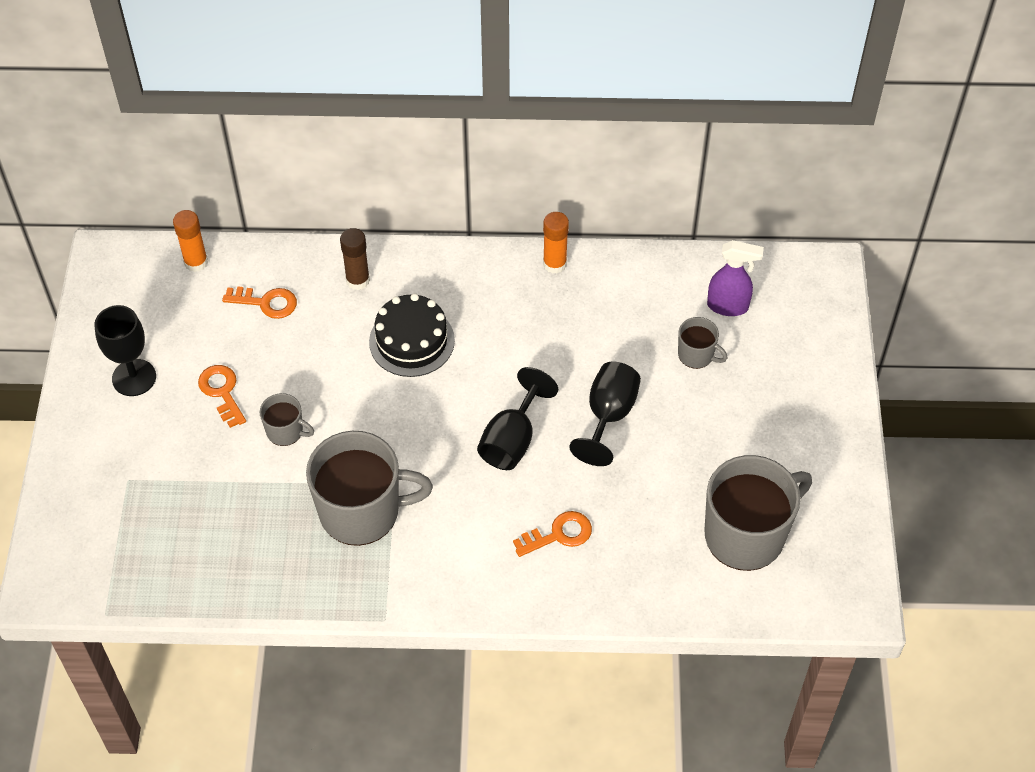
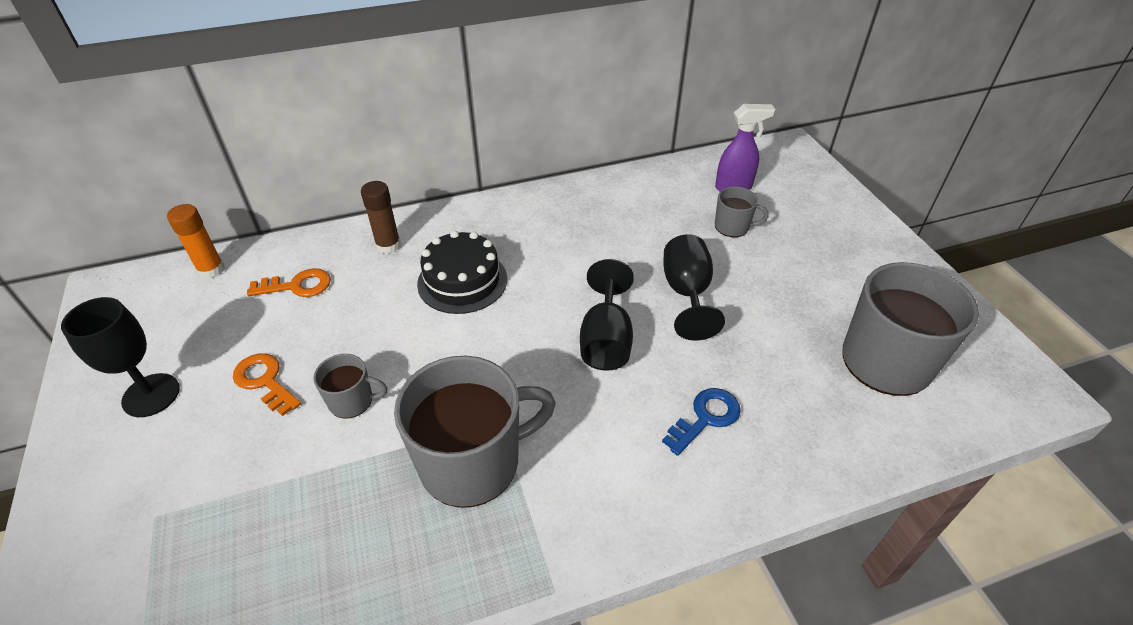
camera: 20 degrees left, 10 degrees down
(554, 264) = (569, 192): orange glue stick -> none
(558, 534) = (705, 418): orange key -> blue key

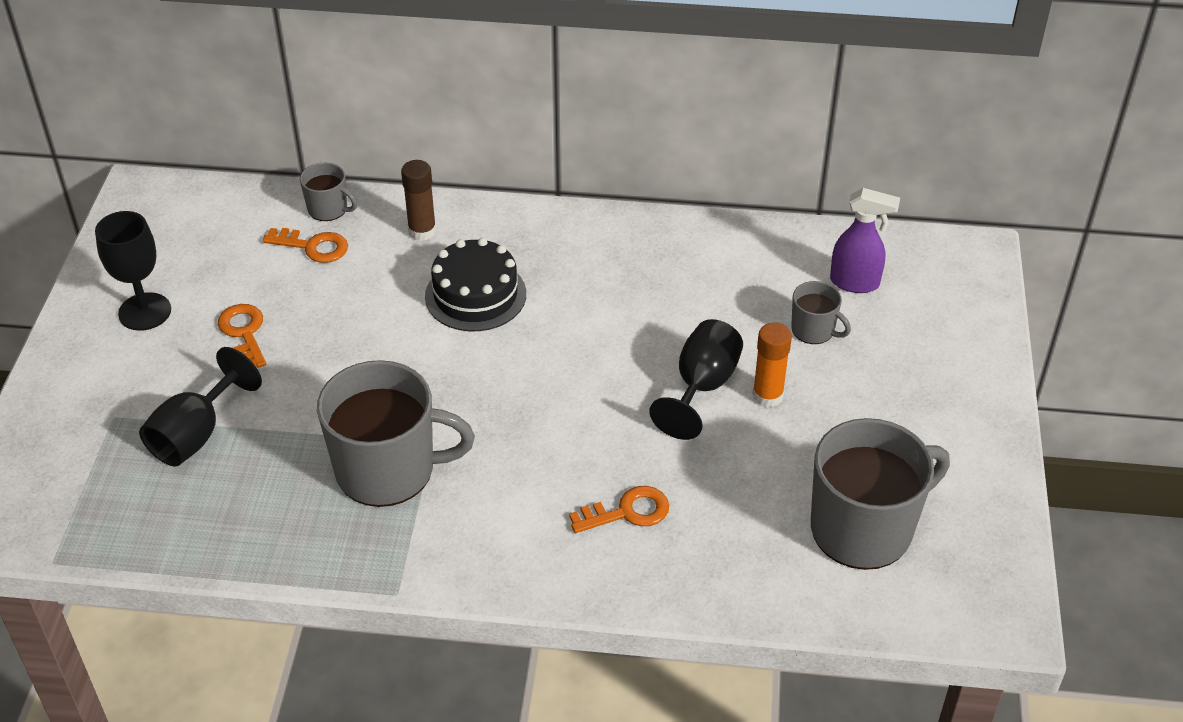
camera: 25 degrees right, 0 degrees up
(211, 270) = (240, 203): orange glue stick -> orange glue stick (767, 395)
(352, 401) = (311, 378): grey mug -> grey mug (328, 209)
(605, 340) = (582, 405): black goblet -> black goblet (196, 434)
(705, 418) = (627, 512): blue key -> orange key

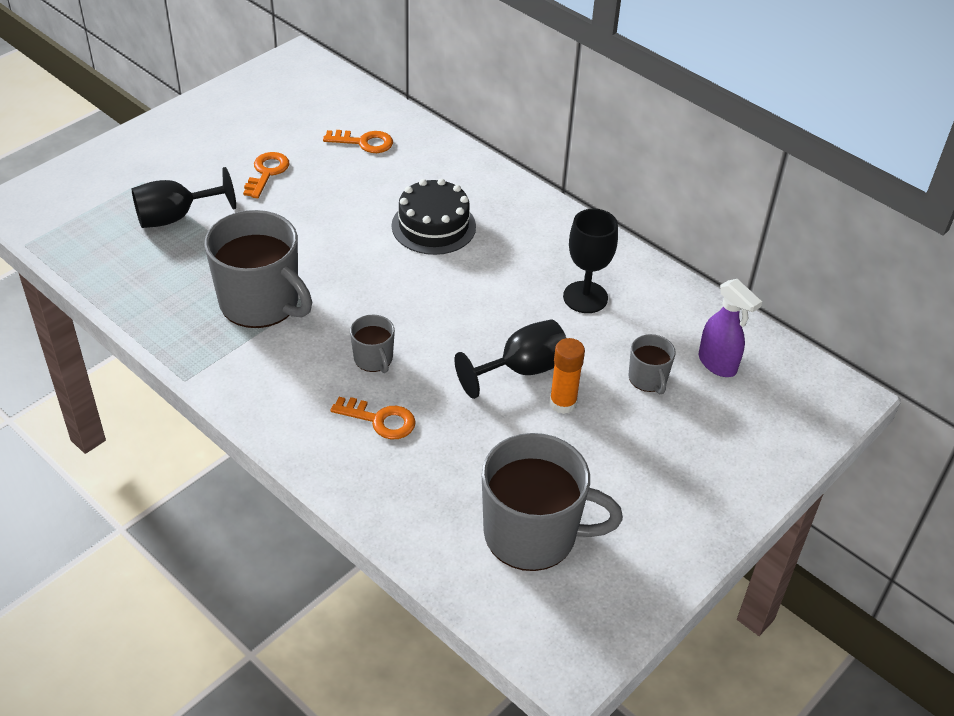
camera: 35 degrees right, 0 degrees up
(145, 312) = (224, 130): black goblet -> black goblet (585, 297)
(313, 246) = (364, 142): orange key -> orange key turned 45 degrees counterclockwise
(328, 209) = (399, 124): grey mug -> grey mug (373, 359)
(422, 231) = (443, 168): brown glue stick -> none

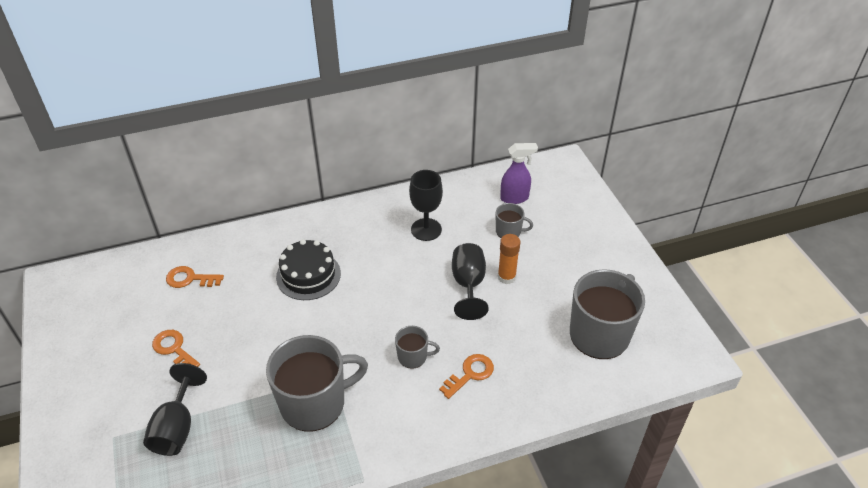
camera: 60 degrees left, 0 degrees up
(364, 142) = (190, 279): orange key -> orange key turned 120 degrees counterclockwise

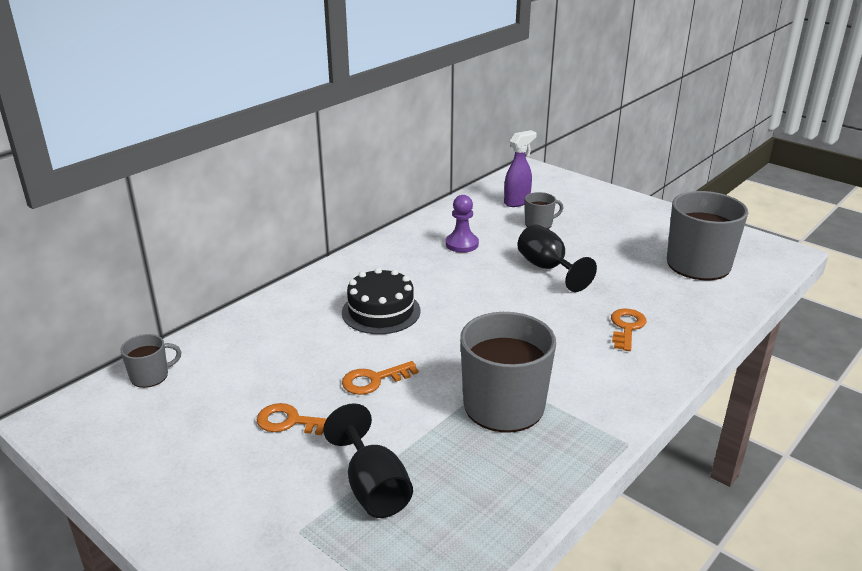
camera: 30 degrees left, 15 degrees down
(190, 279) = (244, 357): orange key -> orange key (374, 380)
(413, 356) = (560, 334): grey mug -> grey mug (150, 376)
(426, 229) = (462, 244): black goblet -> purple pawn
(506, 277) = (575, 253): orange glue stick -> none

